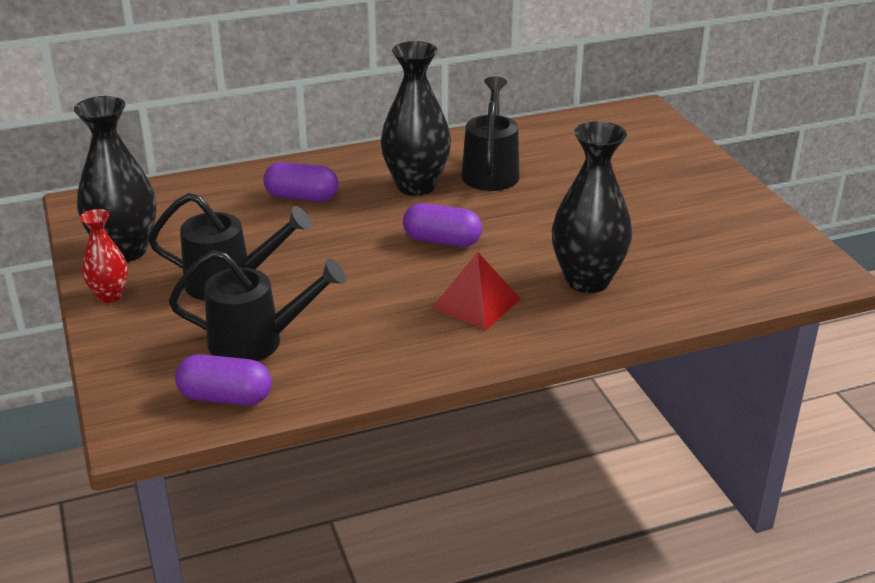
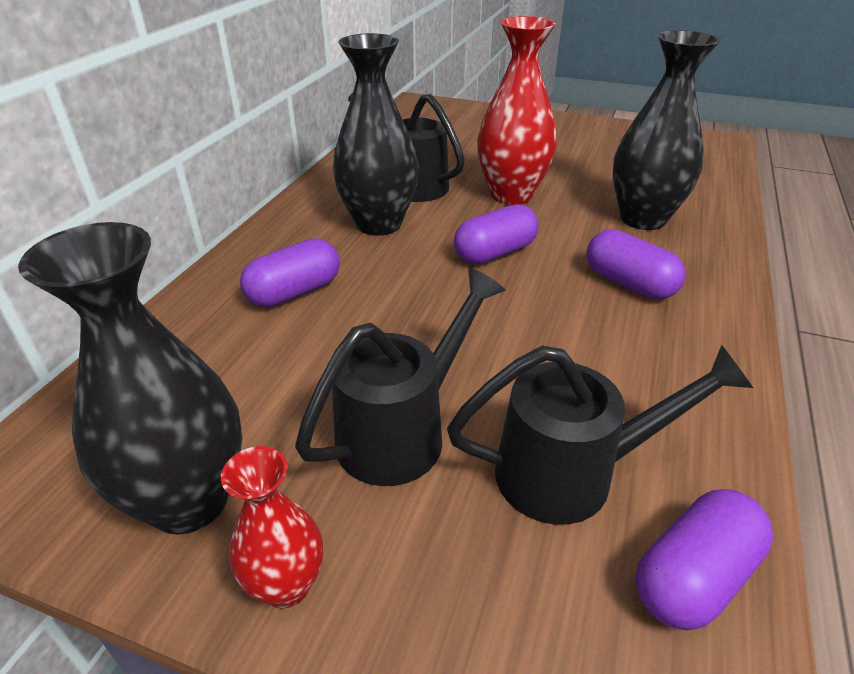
camera: 50 degrees left, 5 degrees up
(257, 342) = (571, 473): black watering can -> black watering can turned 45 degrees clockwise
(476, 303) = (628, 283): red pyramid -> purple capsule
(538, 215) = (511, 195): none -> red vase

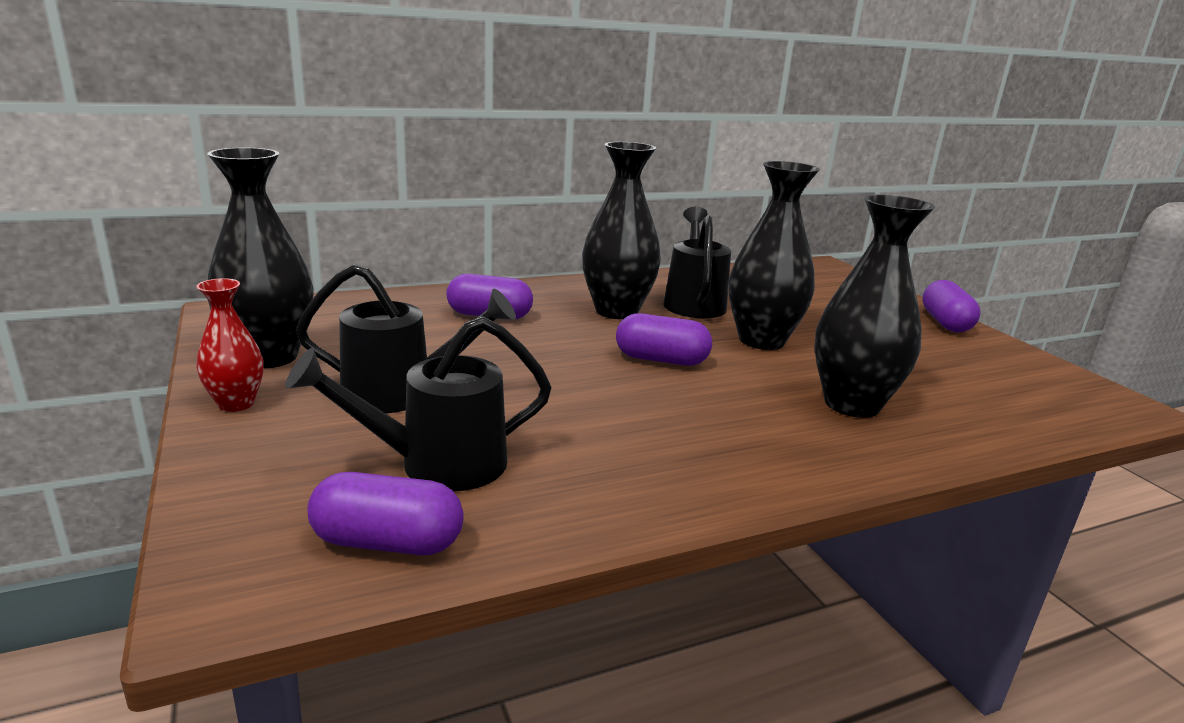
camera: 45 degrees right, 15 degrees down
(511, 195) = (761, 340): red vase -> black vase
(571, 473) = (437, 464): black watering can -> black watering can turned 120 degrees clockwise
(628, 283) = (726, 425): purple capsule -> purple capsule (945, 323)

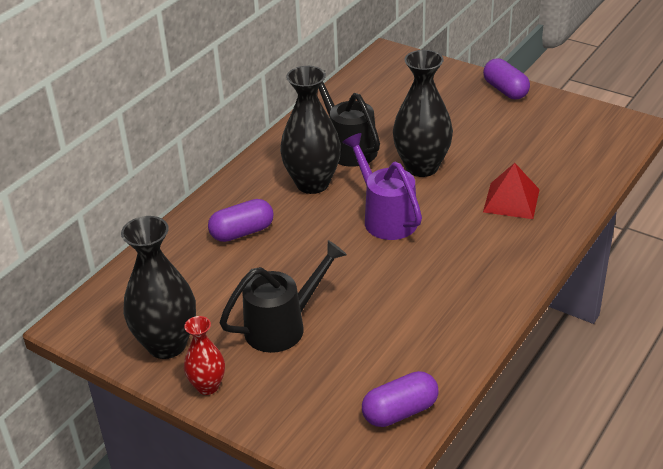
camera: 30 degrees left, 15 degrees up
(437, 464) = (365, 360): black watering can -> none
(661, 360) = (386, 217): purple capsule -> purple watering can
(852, 404) = (511, 200): black vase -> red pyramid

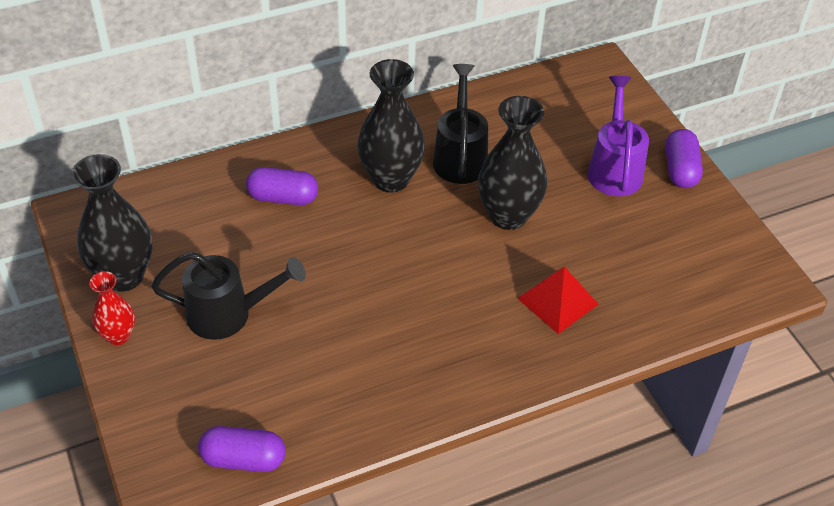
camera: 30 degrees right, 10 degrees up
(386, 217) = (421, 253): purple watering can -> purple watering can (614, 169)

